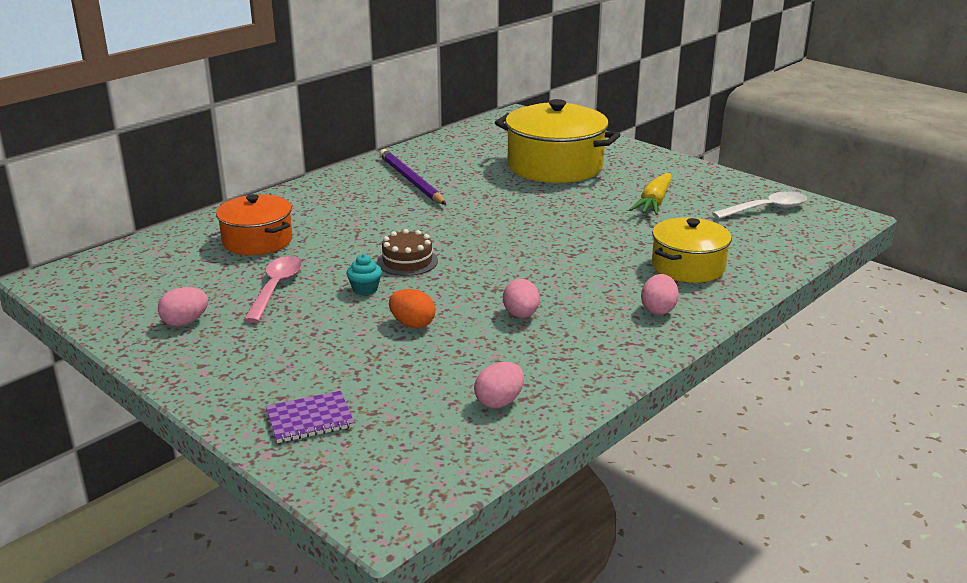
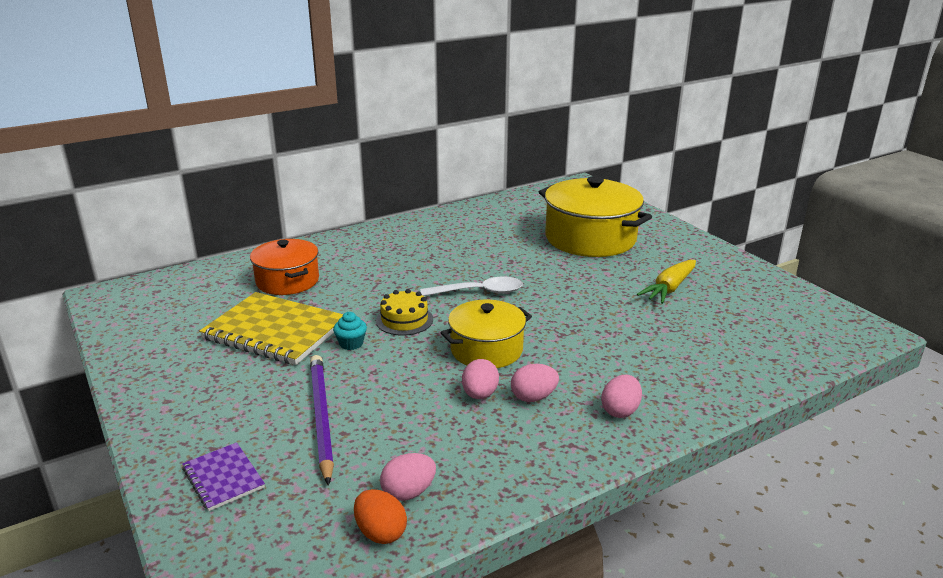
camera: 15 degrees right, 0 degrees up
(185, 322) = (180, 354): pink egg -> pink egg (533, 397)
(275, 288) = (275, 331): pink spoon -> yellow notebook
(310, 419) = (223, 478): purple notebook -> purple notebook turned 60 degrees clockwise
(407, 261) = (404, 320): brown cake -> yellow cake
(411, 180) = (451, 238): purple pencil -> purple pencil (321, 417)
(412, 324) = (373, 388): orange egg -> orange egg (380, 532)
(688, 266) = (673, 365): yellow pot -> yellow pot (486, 350)
(766, 209) = (783, 310): white spoon -> white spoon (479, 292)

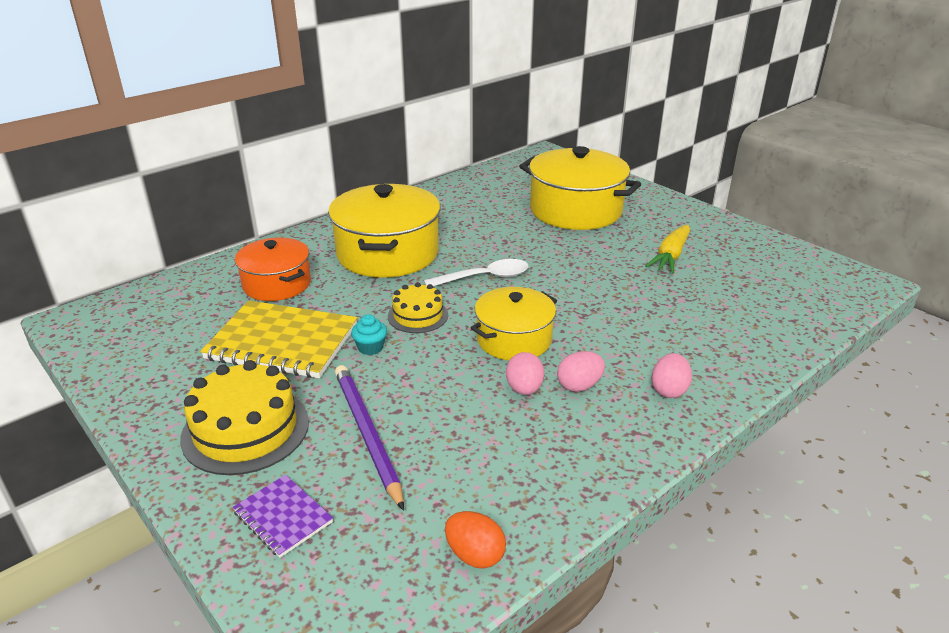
camera: 10 degrees left, 5 degrees up
(217, 401) = (245, 429): none -> yellow cake
(396, 263) = (388, 253): none -> yellow pot
(408, 492) = (488, 506): pink egg -> none

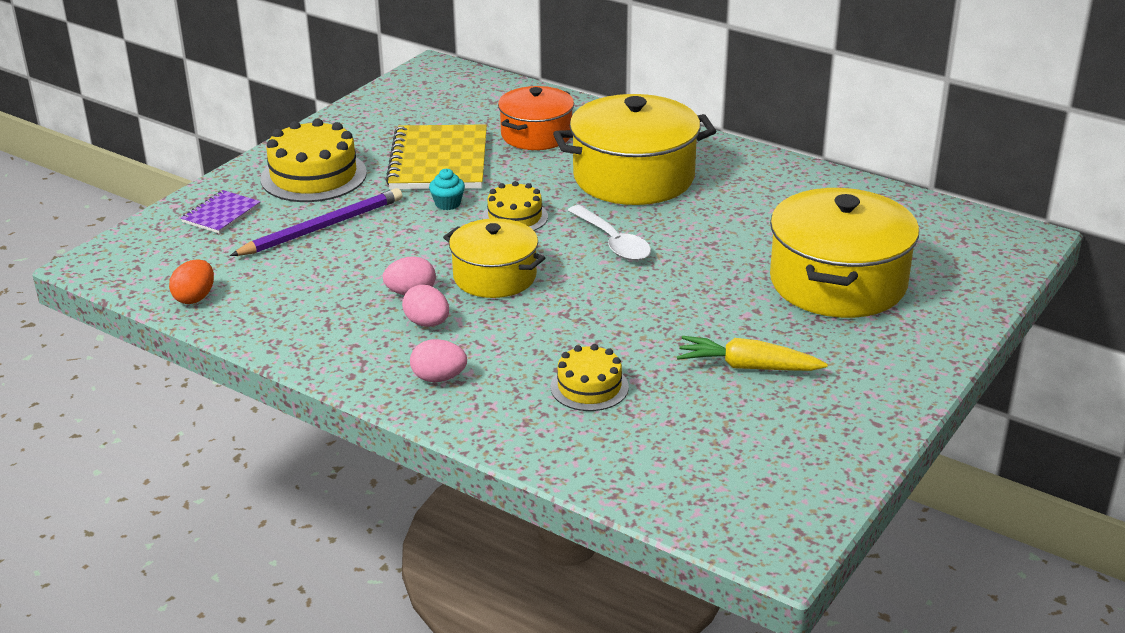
camera: 75 degrees right, 0 degrees up
(689, 319) = (589, 387): none -> yellow cake

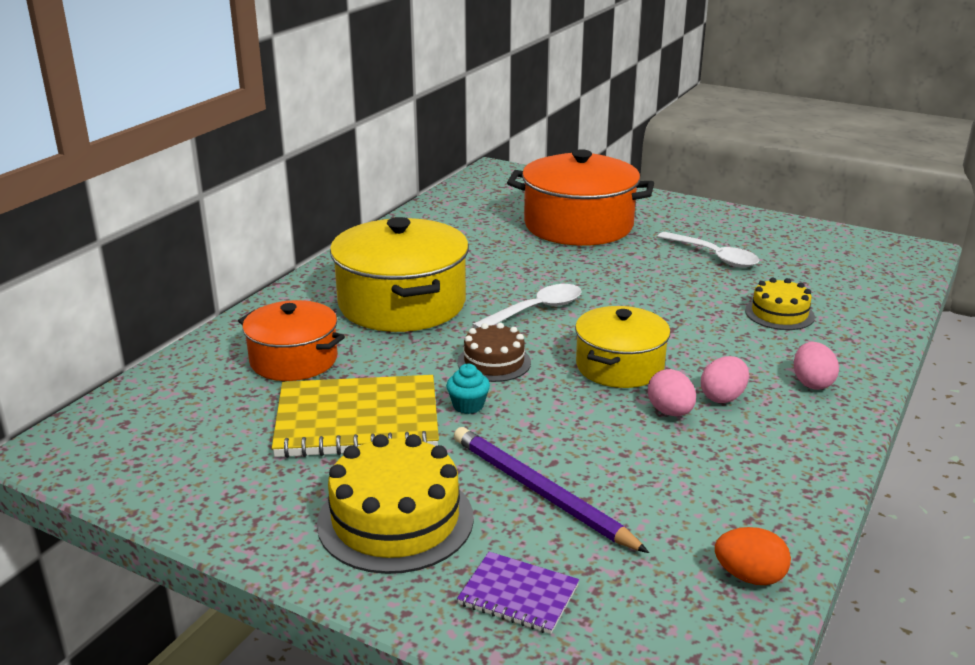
camera: 95 degrees left, 5 degrees down
(515, 217) = (494, 362): yellow cake -> brown cake
(747, 367) = (713, 256): yellow carrot -> white spoon
(838, 282) = (578, 225): yellow pot -> orange pot

